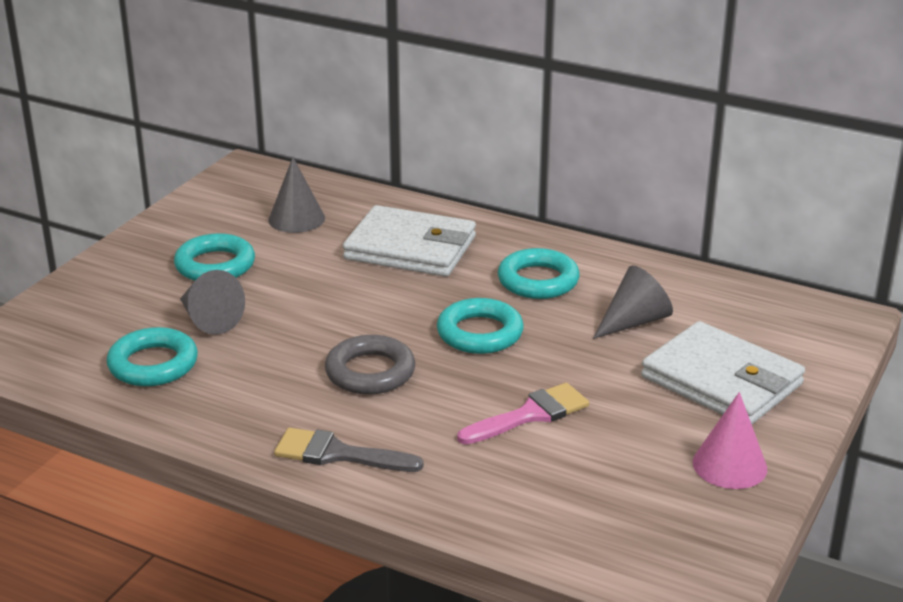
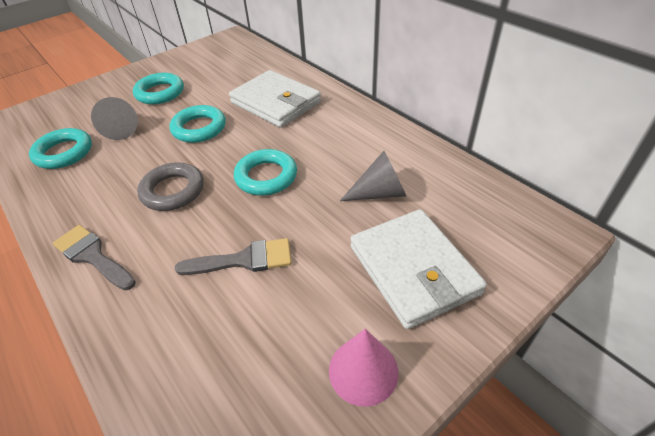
camera: 25 degrees right, 15 degrees up
(296, 219) = (229, 71): grey cone -> none
(530, 414) = (244, 260): pink brush -> grey brush
(538, 281) = (336, 143): turquoise ring -> turquoise ring (199, 128)

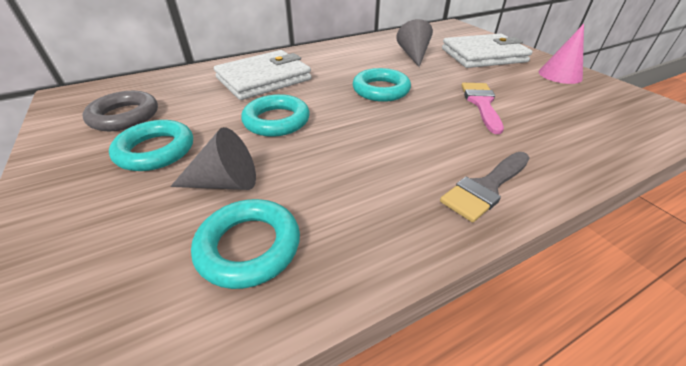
camera: 80 degrees left, 5 degrees down
(173, 191) = (386, 137): grey ring -> grey ring (125, 116)
(244, 260) = (481, 103): grey brush -> pink brush

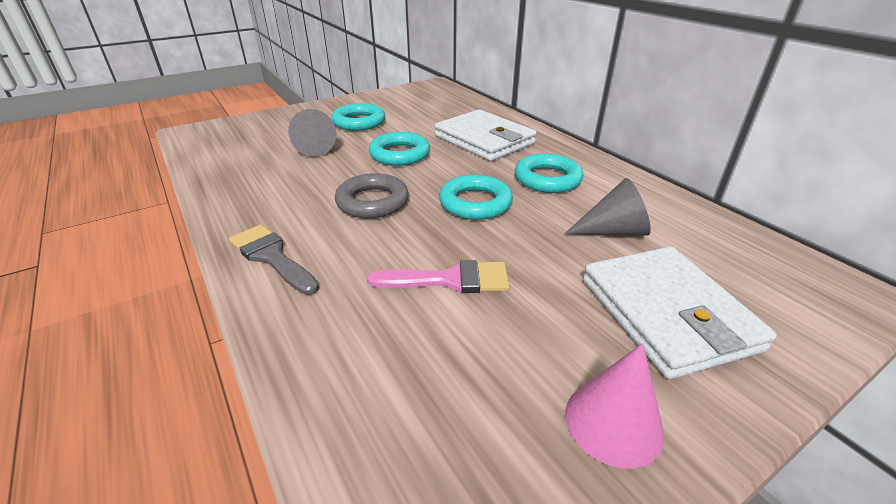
camera: 85 degrees right, 5 degrees down
(125, 116) = (405, 105): grey ring -> grey ring (372, 202)
(249, 246) = (252, 162): turquoise ring -> turquoise ring (547, 179)

